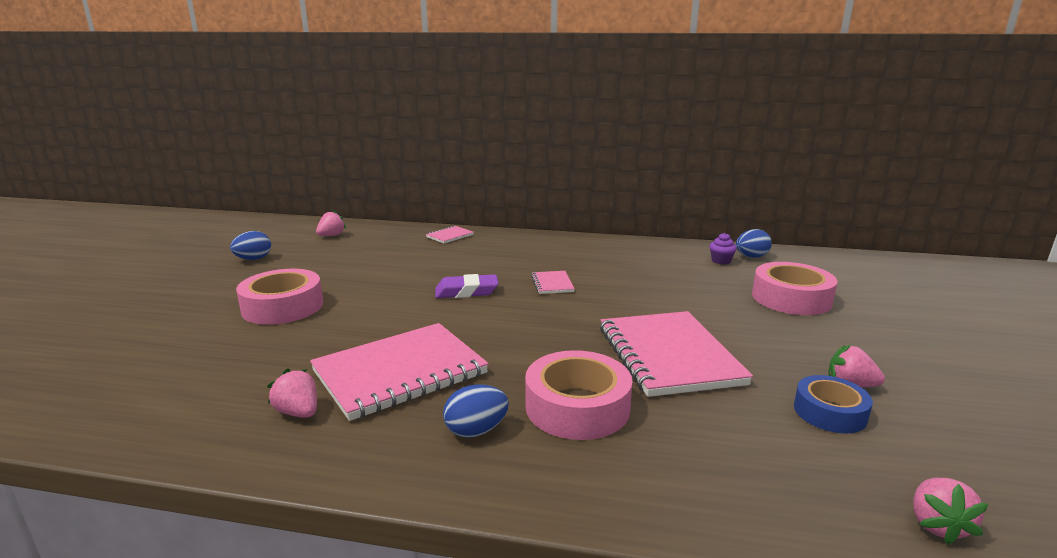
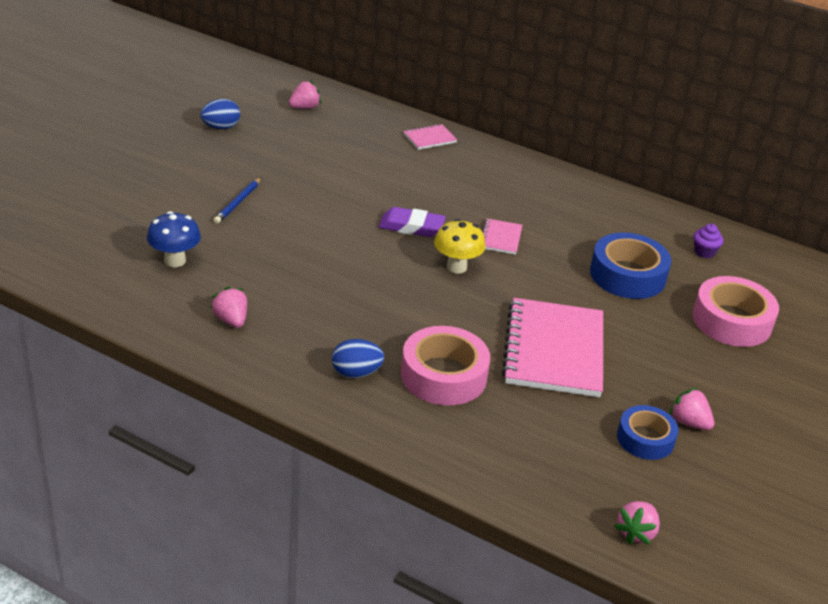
camera: 15 degrees right, 15 degrees up
(215, 369) = (175, 261): none -> blue mushroom
(283, 307) = (238, 203): pink tape -> blue pencil
(400, 372) = (317, 304): pink notebook -> none
(527, 311) = (456, 267): none -> yellow mushroom
(678, 286) = (627, 275): none -> blue tape
(751, 257) = (744, 255): blue egg -> none

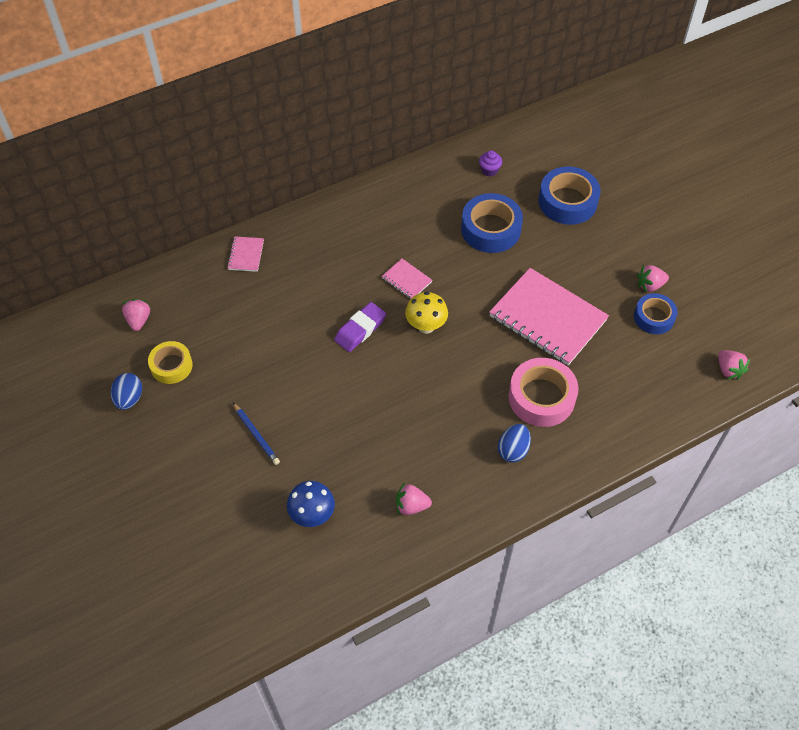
camera: 55 degrees left, 20 degrees up
(273, 137) = (171, 366): none -> yellow tape
(732, 321) = (567, 202): pink tape -> blue tape

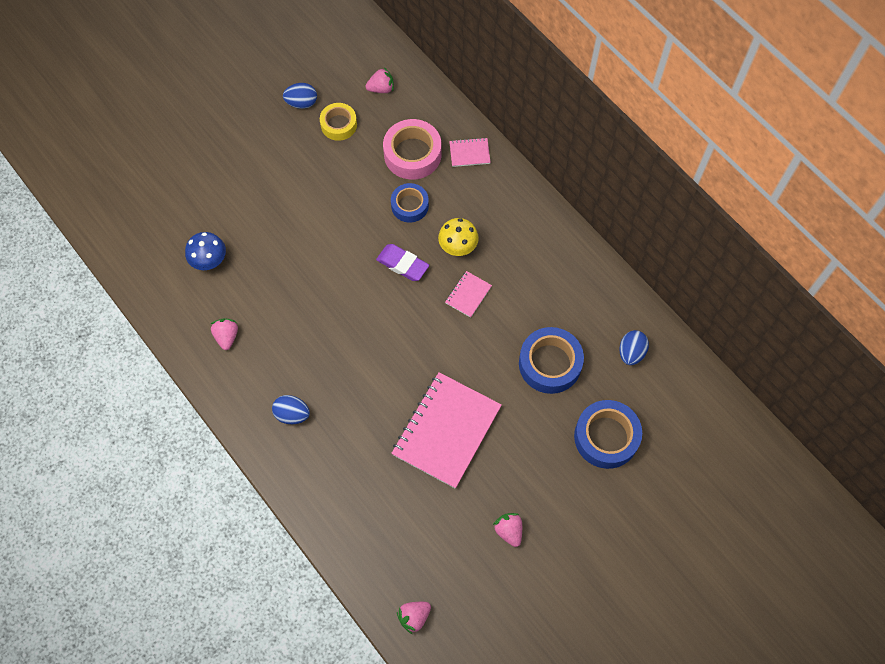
camera: 80 degrees right, 10 degrees up
(256, 435) = (280, 204): blue pencil -> none
(426, 326) = (416, 320): yellow mushroom -> yellow mushroom (458, 248)
(489, 170) = (631, 352): purple cupcake -> blue egg
(541, 397) = (353, 434): pink tape -> pink tape (412, 154)
(653, 317) = (467, 536): blue tape -> blue tape (409, 205)

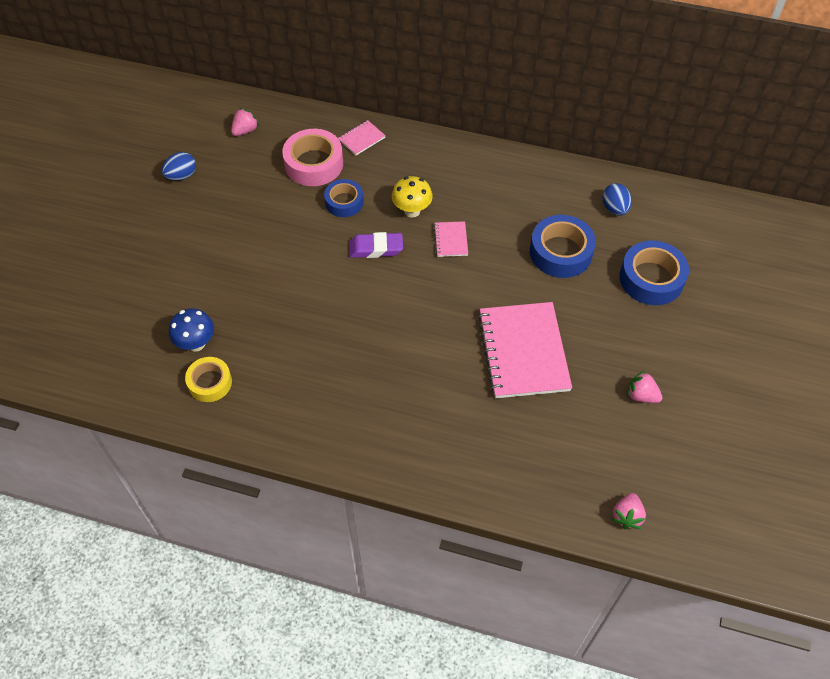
camera: 35 degrees left, 10 degrees down
(227, 336) = (263, 395): pink strawberry -> none
(292, 414) = (378, 421): blue egg -> none
(339, 125) = (229, 175): yellow tape -> yellow tape (210, 382)

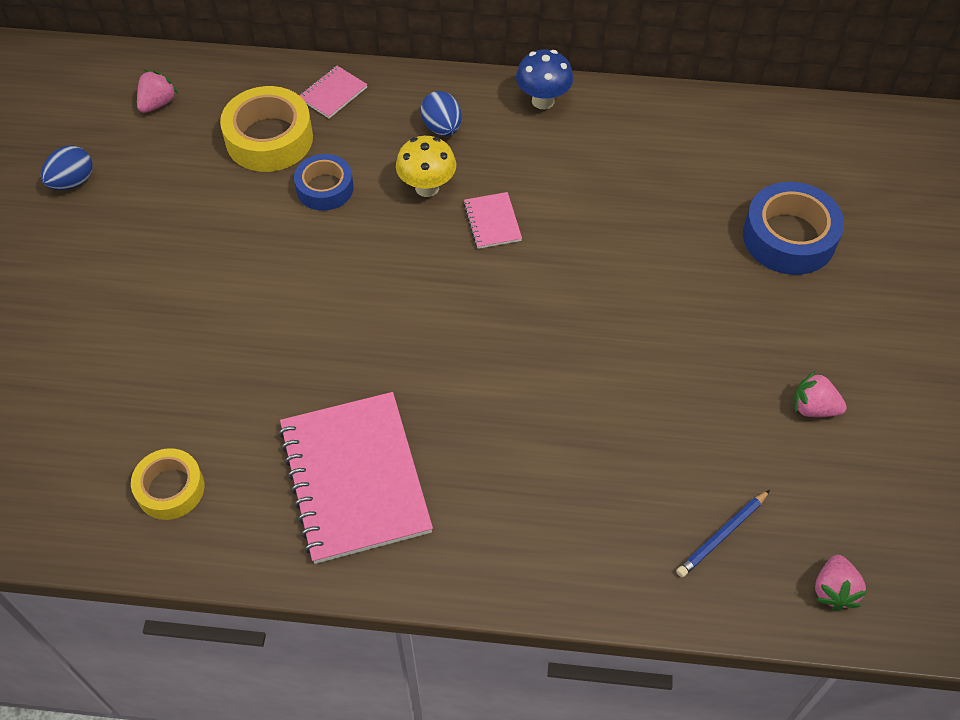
camera: 10 degrees left, 0 degrees up
(196, 343) = (138, 431): blue mushroom -> blue mushroom (543, 101)
(314, 164) = (269, 138): pink tape -> yellow tape
(376, 248) = (385, 249): purple eraser -> none
(523, 351) = (631, 369): pink notebook -> pink notebook (355, 479)
(560, 252) = (653, 217): blue tape -> none
(560, 469) = (722, 535): none -> blue pencil
(614, 208) = (715, 145): blue egg -> blue egg (442, 128)

